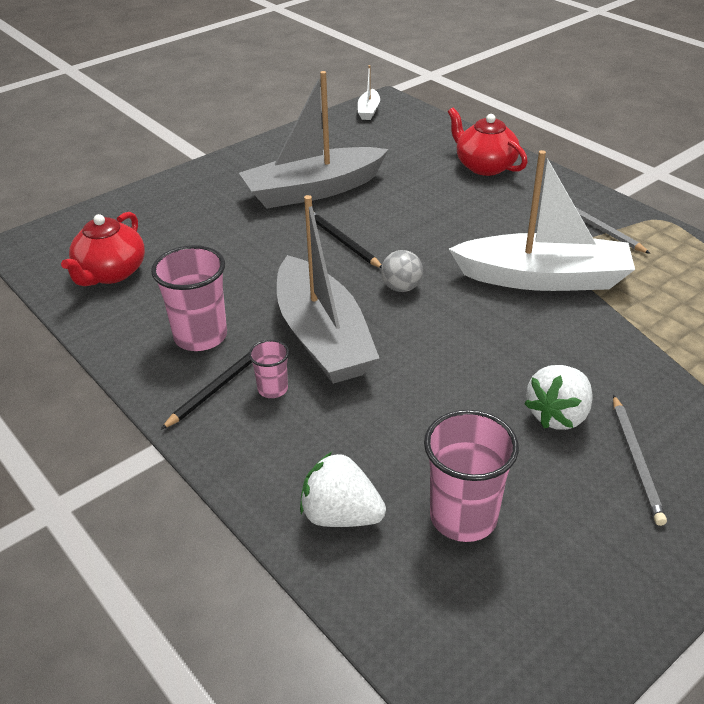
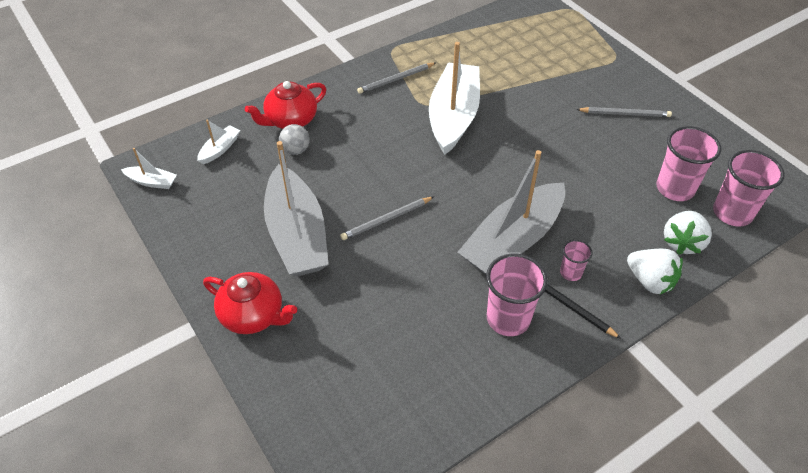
camera: 85 degrees left, 10 degrees up
(110, 273) = (407, 395): red teapot -> red teapot (253, 315)
(322, 337) = (513, 241): grey boat -> grey boat turned 150 degrees clockwise
(342, 241) = (386, 220): black pencil -> grey pencil
(401, 287) = (456, 190): grey ball -> grey ball (295, 150)
(421, 596) = (732, 213): none -> pink cup
(423, 135) = (220, 149): none -> white boat
(558, 415) = (591, 136): white strawberry -> white strawberry (650, 281)

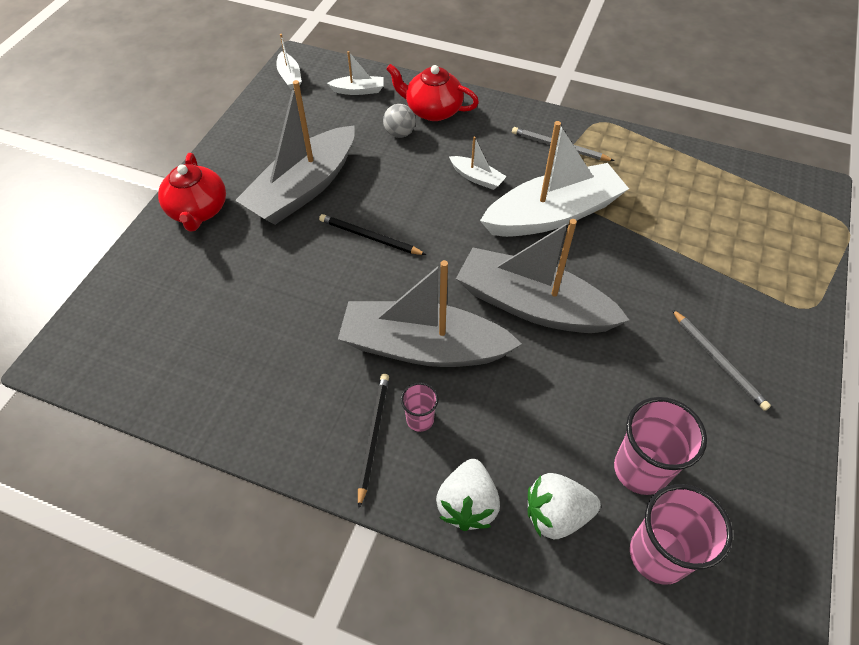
camera: 55 degrees right, 5 degrees up
(384, 134) = (477, 178): none -> white boat
(386, 220) = (369, 237): grey pencil -> black pencil
(508, 319) = (318, 392): pink cup -> none
(521, 168) = (533, 305): none -> grey boat

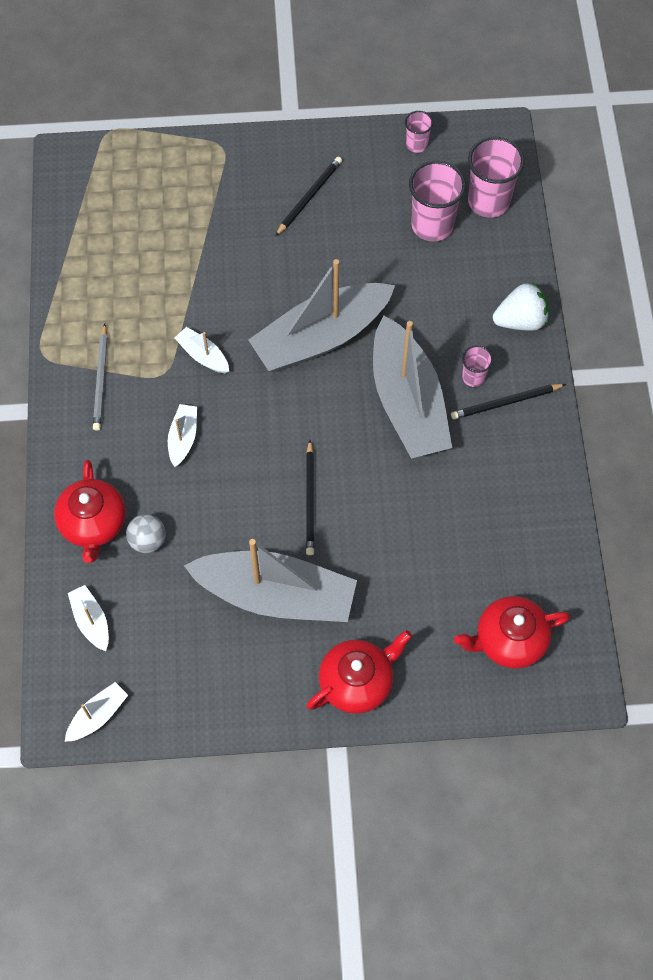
camera: 115 degrees left, 10 degrees up
(144, 324) = (509, 640): none -> red teapot
(533, 305) = (321, 337): grey boat -> grey boat turned 60 degrees clockwise
(553, 214) = (203, 355): white boat -> white boat, size x0.43
(556, 514) = (496, 265): white strawberry -> none
(718, 361) = (309, 197): grey pencil -> black pencil
(775, 508) = (416, 144): none -> pink cup

